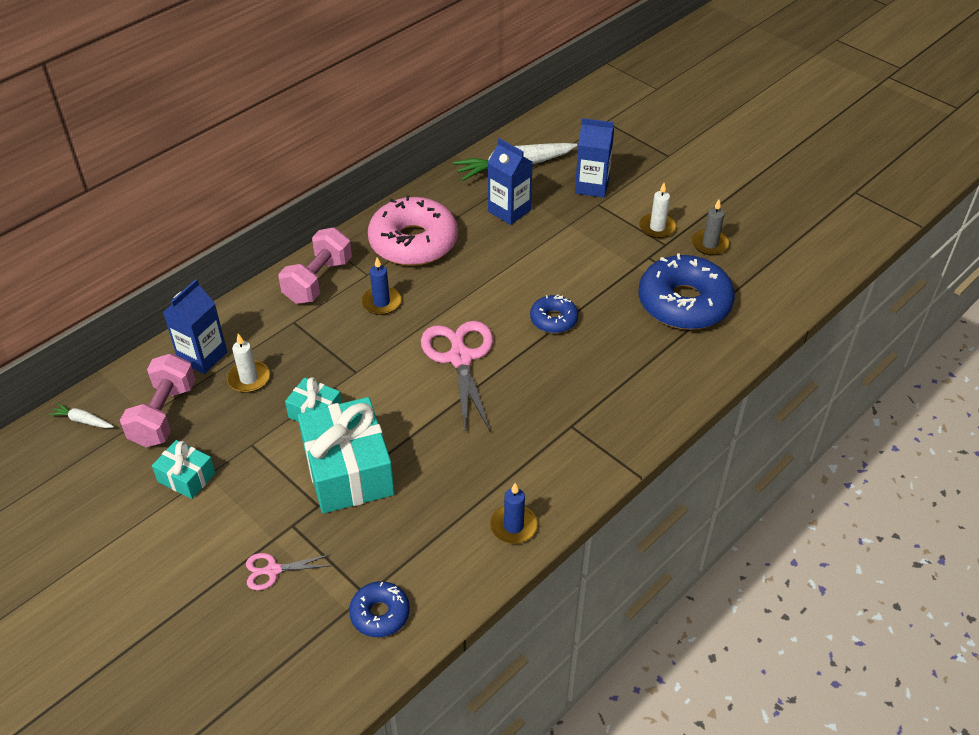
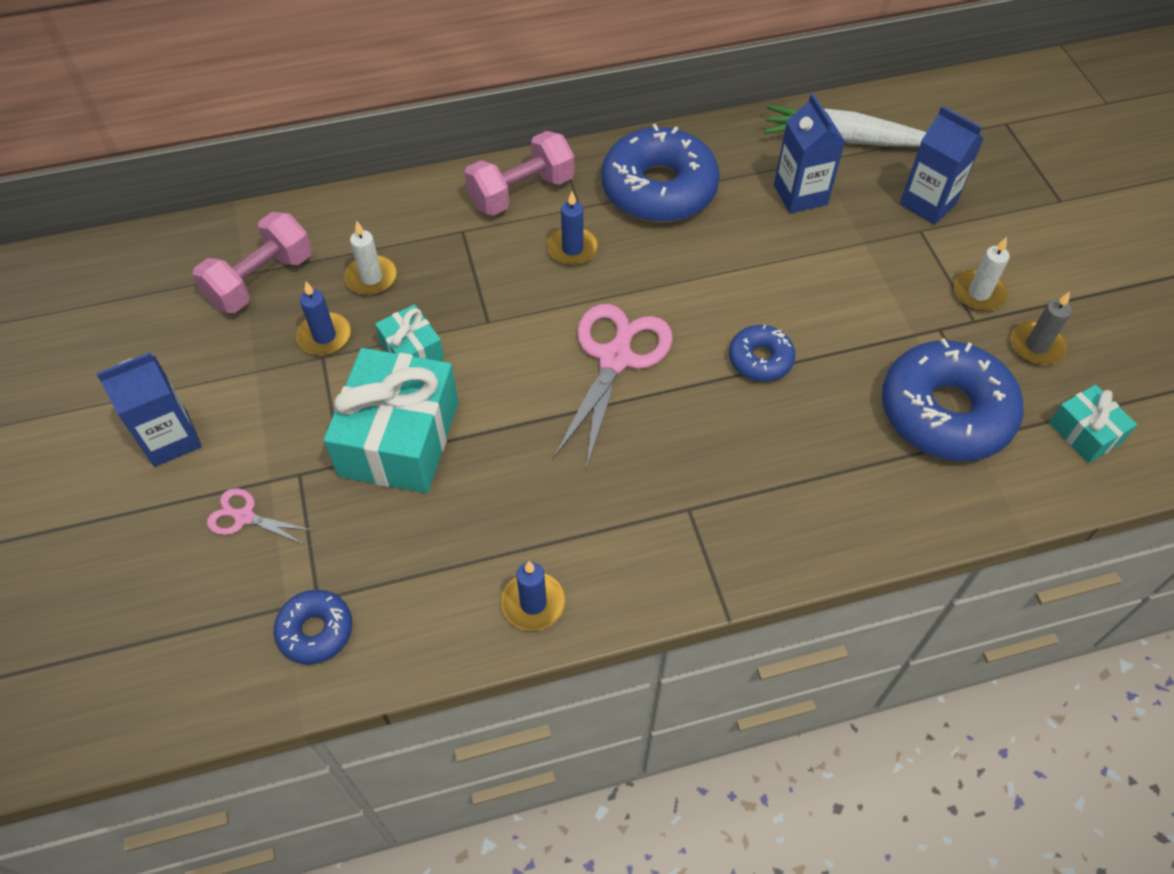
camera: 30 degrees right, 10 degrees up
(83, 420) = (182, 251): white carrot -> none
(186, 477) = (234, 363): turquoise gift -> turquoise gift (1085, 433)
(202, 356) = (343, 230): blue carton -> blue carton (171, 439)
(242, 430) = (324, 336): none -> blue candle
(413, 242) = (659, 189): pink donut -> blue donut

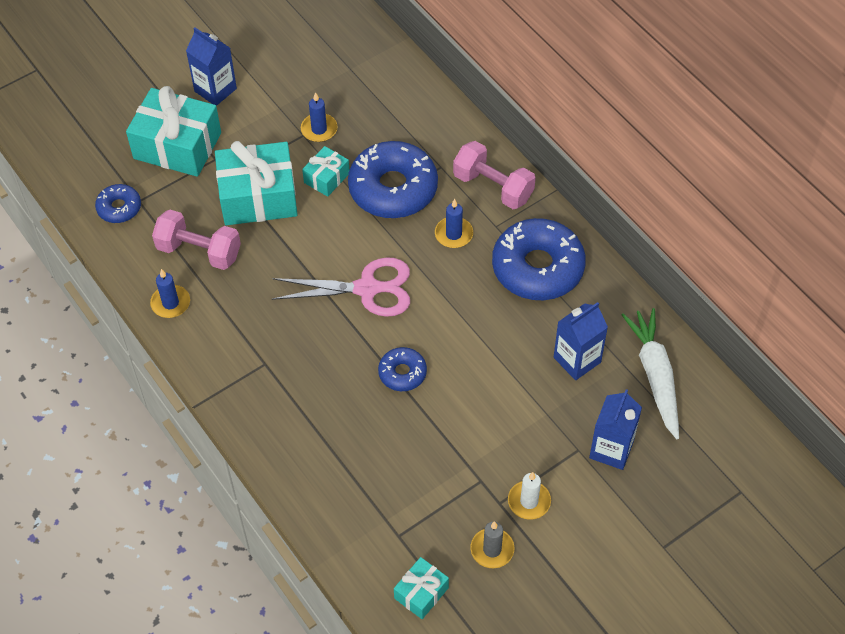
camera: 70 degrees right, 0 degrees up
(244, 517) = (177, 146): pink scissors -> turquoise gift
(261, 280) = (349, 79): pink dumbbell -> pink dumbbell (199, 251)
(371, 278) = (377, 134): white candle -> none
(945, 412) = (403, 498): blue donut -> blue donut (393, 188)

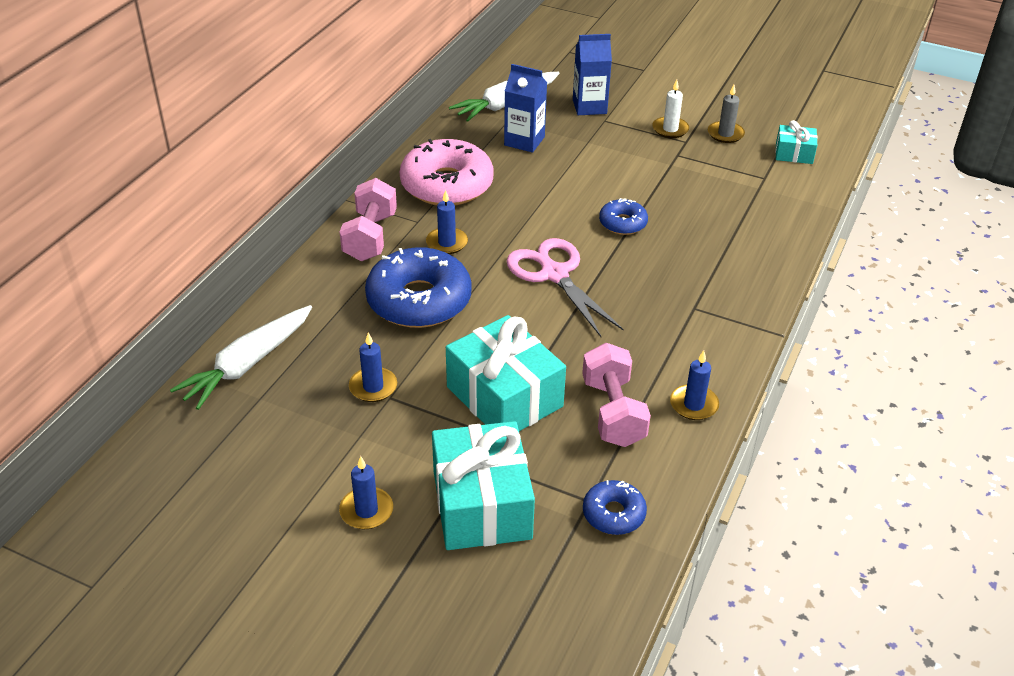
camera: 120 degrees left, 15 degrees down
(215, 90) = (366, 510): blue carton -> blue candle
(326, 178) = (439, 353): turquoise gift -> none
(388, 71) = (247, 365): none -> white carrot
(537, 268) = (447, 185): blue donut -> pink donut

